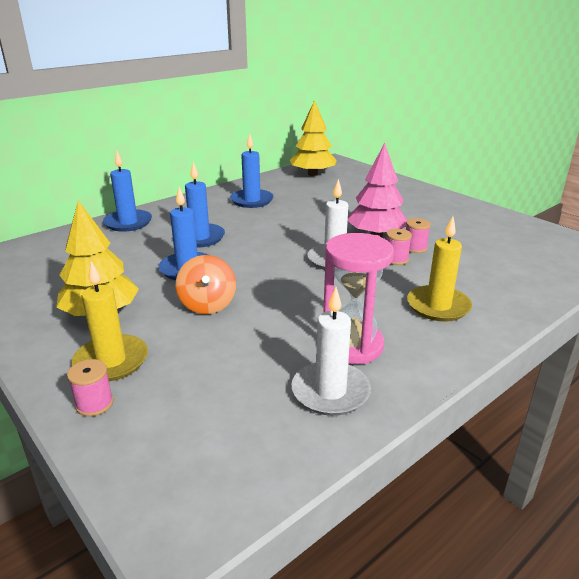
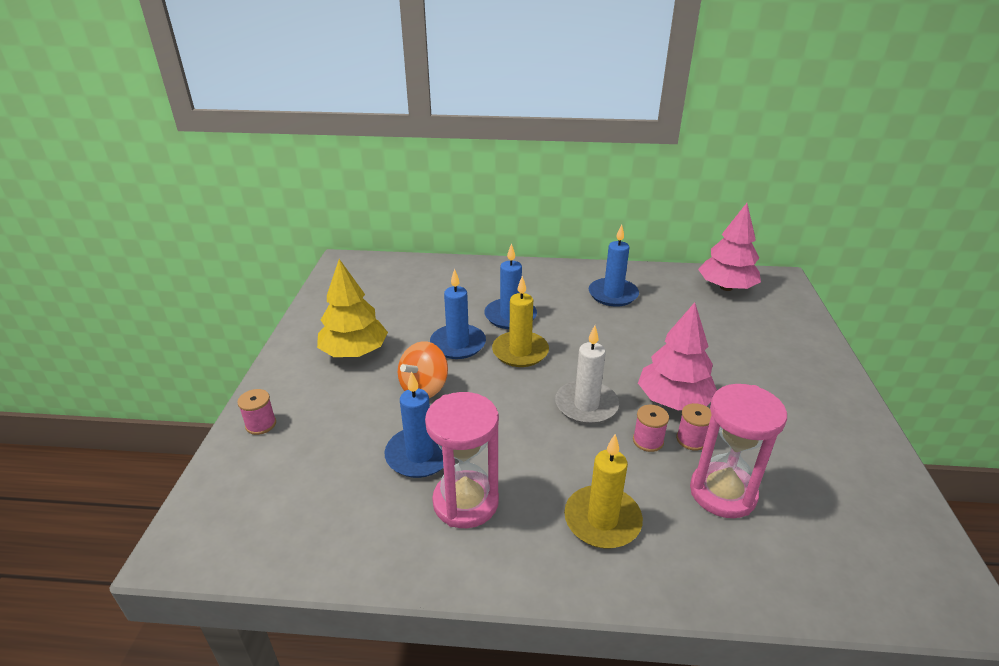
camera: 45 degrees right, 5 degrees up
(111, 361) = (309, 397): yellow candle -> yellow candle (520, 352)
(128, 223) = (480, 272): blue candle -> blue candle (420, 455)
(312, 174) = (726, 287): yellow tree -> pink tree
(330, 392) = (389, 529): white candle -> none
(467, 262) = (722, 493): none -> pink hourglass

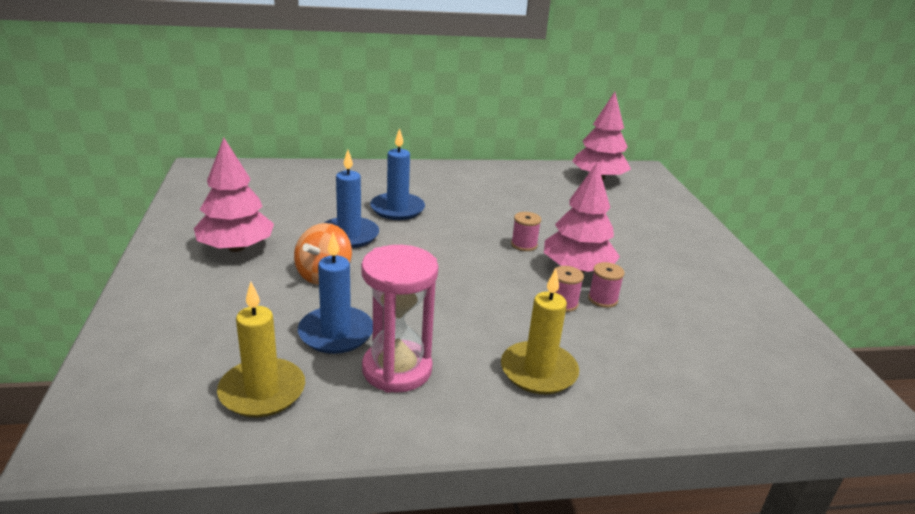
camera: 15 degrees left, 5 degrees down
(261, 424) = (144, 320): pink spool -> pink spool (524, 245)
(354, 352) = (236, 248): yellow tree -> pink tree
(520, 352) = (416, 238): yellow candle -> yellow candle (262, 391)
(586, 405) = (495, 278): white candle -> none
(613, 294) = (494, 187): blue candle -> none
(722, 493) = (643, 339): pink hourglass -> none

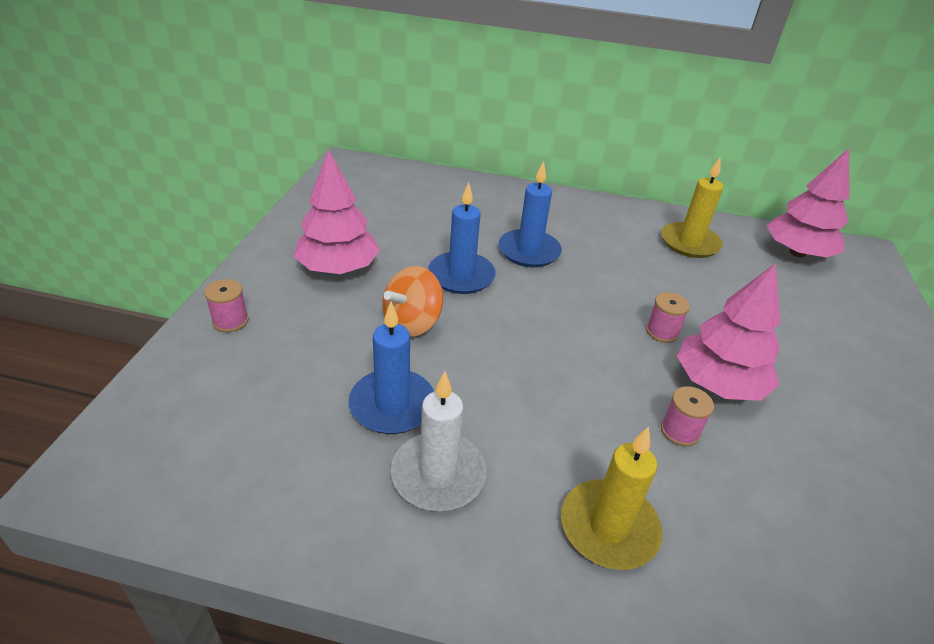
camera: 20 degrees right, 10 degrees up
(262, 391) = (283, 462): yellow candle -> yellow candle (689, 243)
(397, 369) = (438, 475): pink hourglass -> white candle
(602, 299) = (736, 438): pink spool -> pink spool (230, 321)

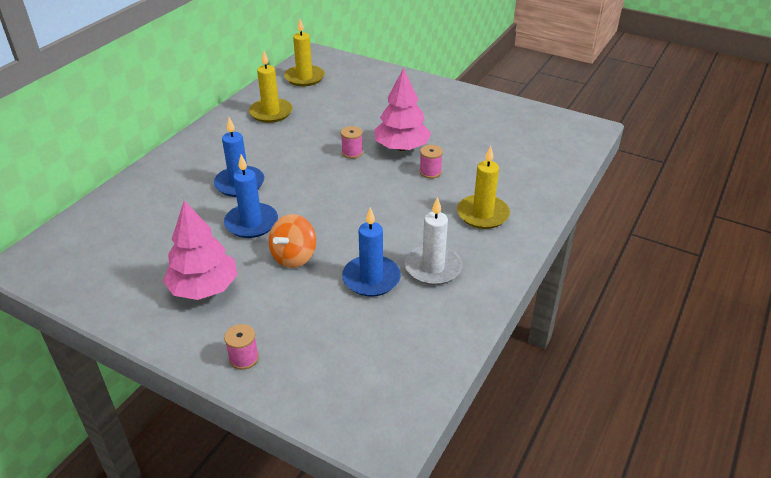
camera: 70 degrees left, 0 degrees up
(412, 323) = (294, 257): orange spinning top -> orange spinning top turned 60 degrees clockwise
(797, 253) = (304, 78): pink tree -> yellow candle

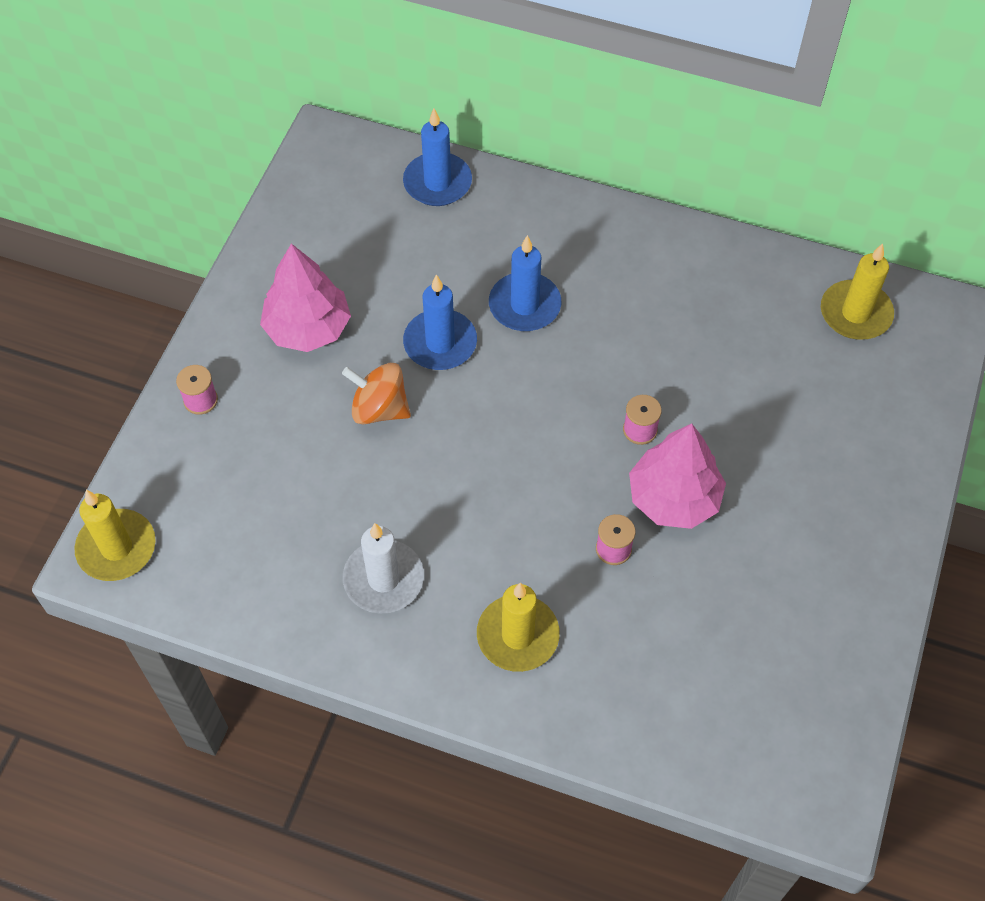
camera: 80 degrees right, 20 degrees up
(271, 113) = (725, 294): yellow candle -> yellow candle (117, 548)
(371, 278) = (351, 506): blue candle -> blue candle (437, 183)

